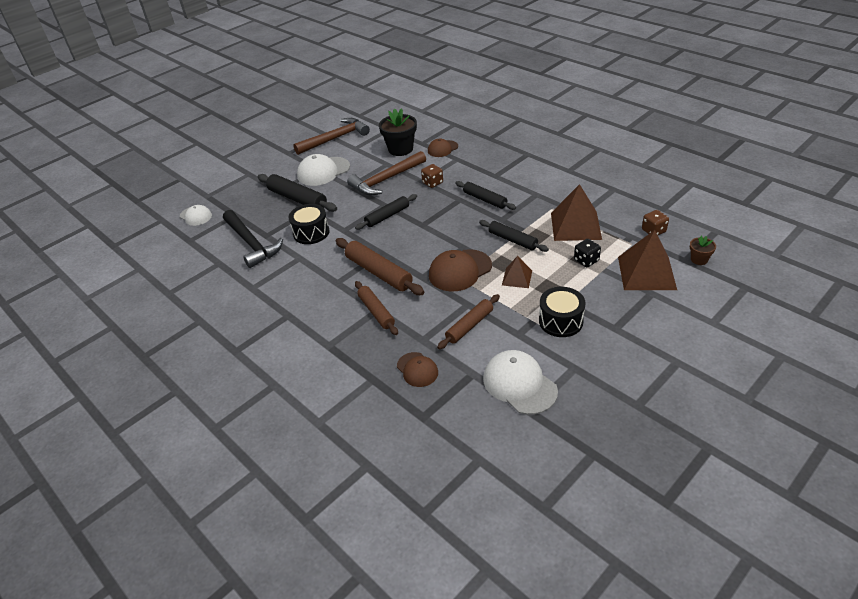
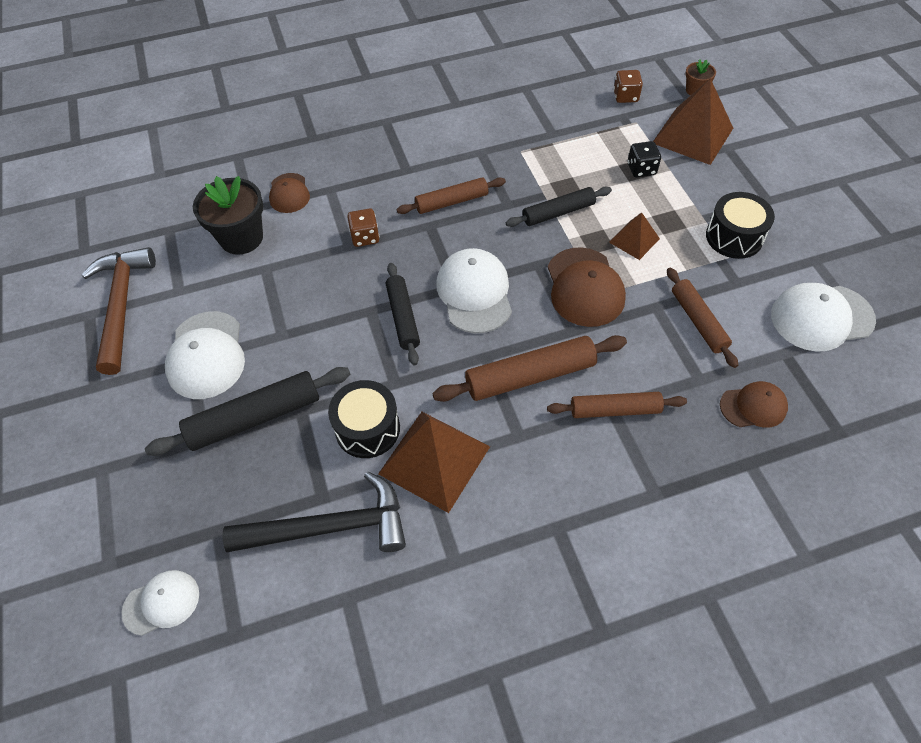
camera: 65 degrees left, 15 degrees up
(386, 180) = (308, 285): brown hammer -> none
(423, 233) = (474, 293): none -> white cap
(485, 200) = (452, 202): black rolling pin -> brown rolling pin
(575, 226) = (571, 148): brown pyramid -> brown pyramid (434, 460)

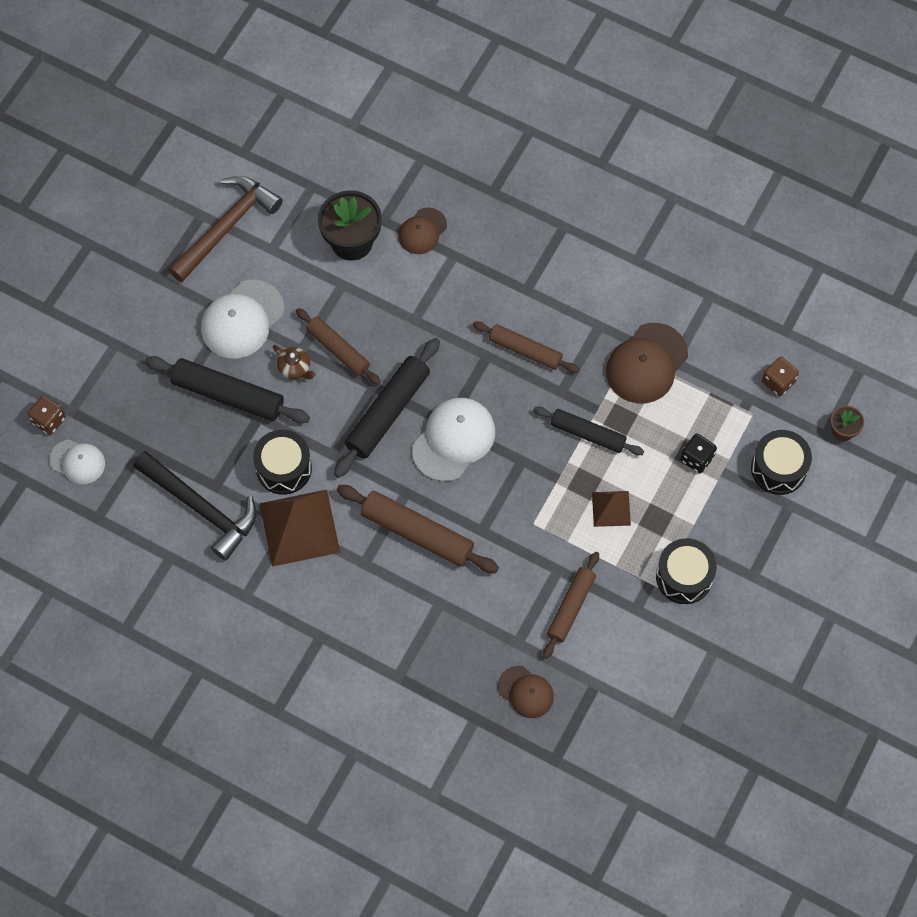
camera: 45 degrees right, 10 degrees up
(292, 351) = (295, 368): none -> brown teapot
(365, 237) = (433, 322): brown dice -> brown dice (49, 420)
(403, 317) = (388, 412): black rolling pin -> black rolling pin, size x1.51
(584, 287) = (530, 509): brown cap -> brown cap (646, 363)
(615, 410) = (440, 607): brown rolling pin -> brown rolling pin (338, 350)
(692, 135) = (778, 468): brown pyramid -> black drum
(821, 317) = (655, 688): white cap -> none

